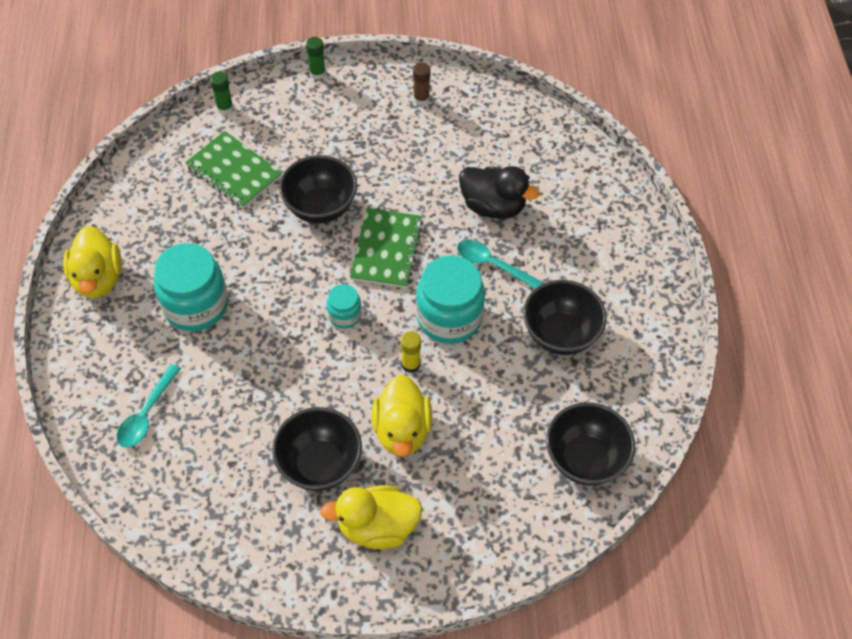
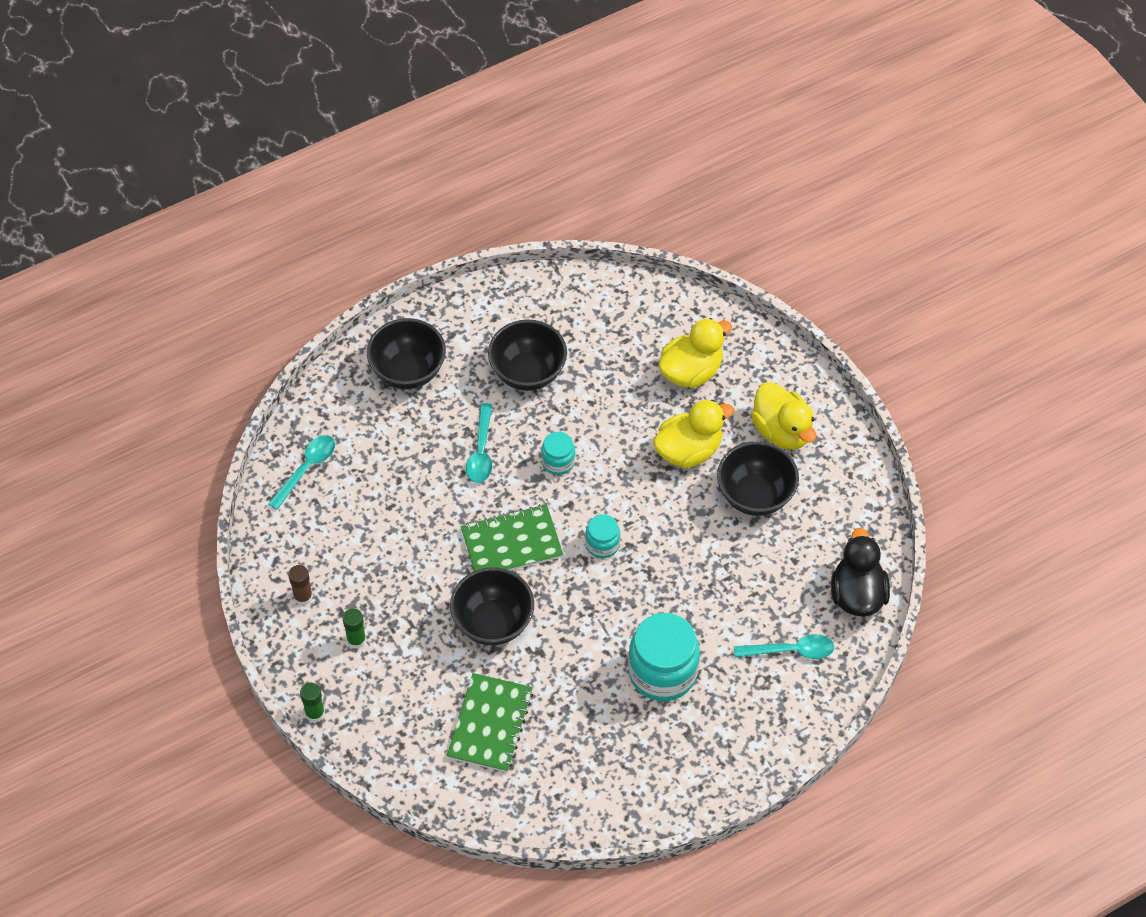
camera: 115 degrees left, 0 degrees up
(98, 278) = (683, 775): yellow duck -> yellow duck (691, 371)
(225, 108) = (410, 779): green glue stick -> green glue stick (356, 640)
(410, 364) = (622, 471): yellow glue stick -> none
(449, 317) = (558, 462): turquoise jar -> turquoise jar, size x0.51
(493, 206) = (412, 477): black duck -> black duck (857, 594)
(540, 140) = (306, 468): none -> turquoise spoon
(585, 459) = (638, 315): black bowl -> black bowl (408, 371)

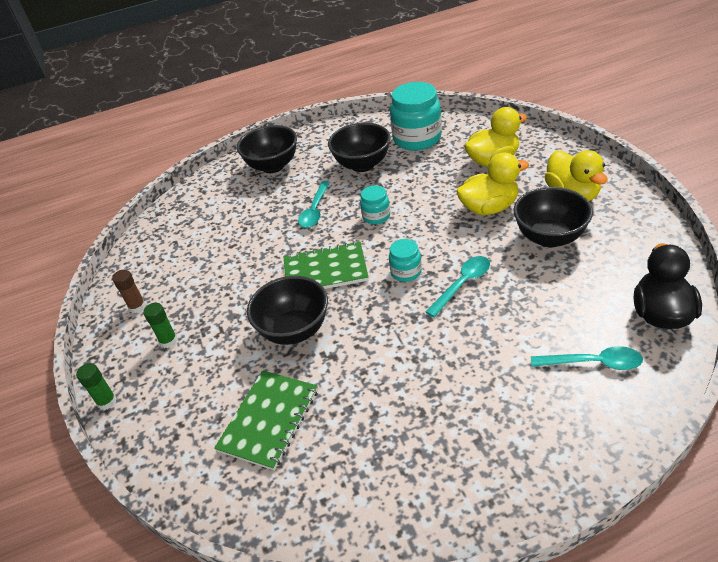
camera: 15 degrees right, 15 degrees down
(306, 468) = (177, 222): turquoise spoon -> turquoise spoon (462, 284)
(662, 672) = (454, 378): turquoise jar -> turquoise jar (417, 138)

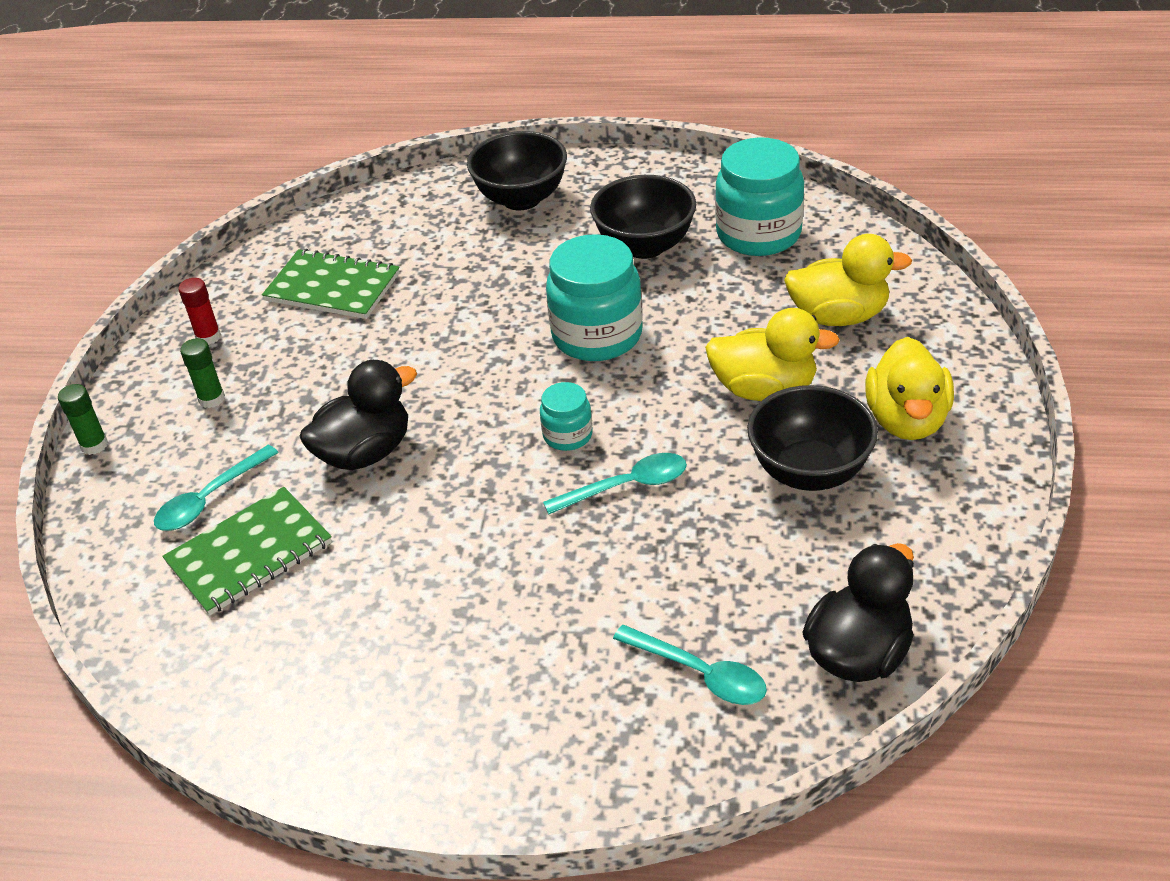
camera: 25 degrees right, 0 degrees up
(137, 307) = (208, 337): brown glue stick -> red glue stick
(294, 330) = (365, 452): black bowl -> black duck
(315, 210) = (523, 292): turquoise spoon -> turquoise spoon (210, 499)
(325, 270) = (467, 387): green notebook -> green notebook (333, 287)
(376, 216) = (597, 335): turquoise jar -> turquoise jar, size x1.96

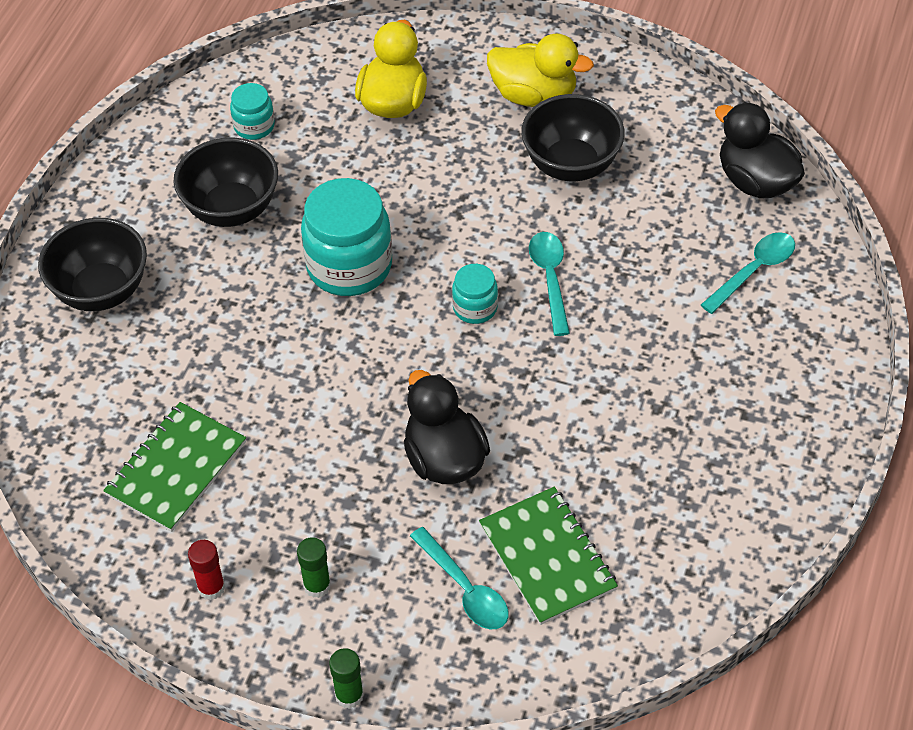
camera: 80 degrees left, 10 degrees up
(758, 234) = (254, 126): turquoise jar -> turquoise jar, size x0.51
(764, 389) = (466, 169): yellow duck -> none

